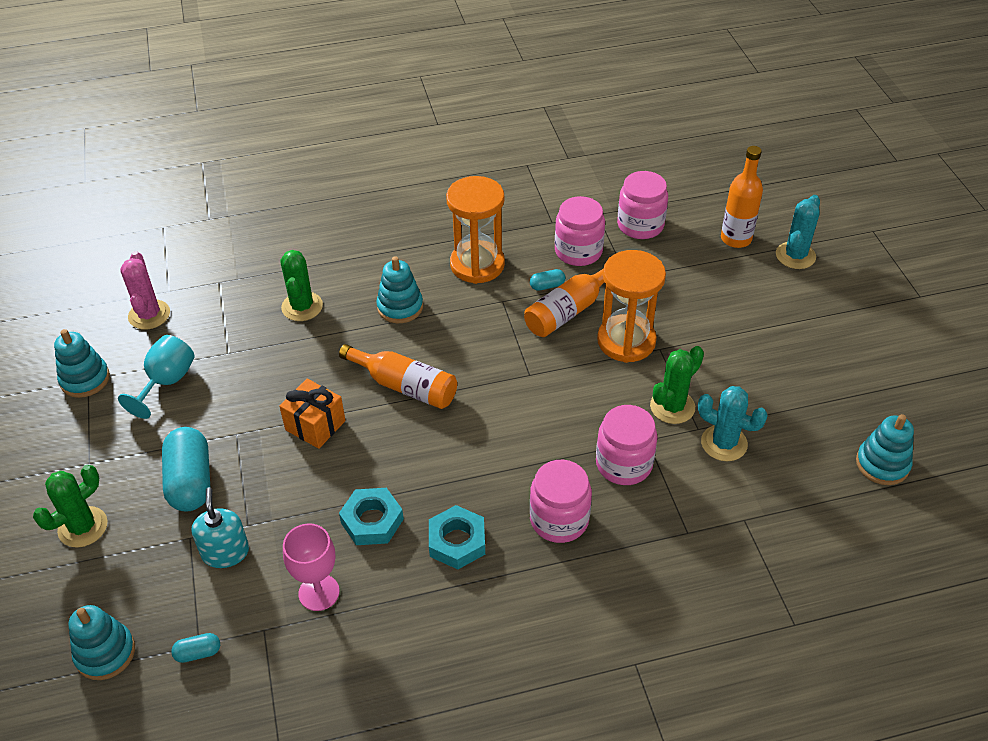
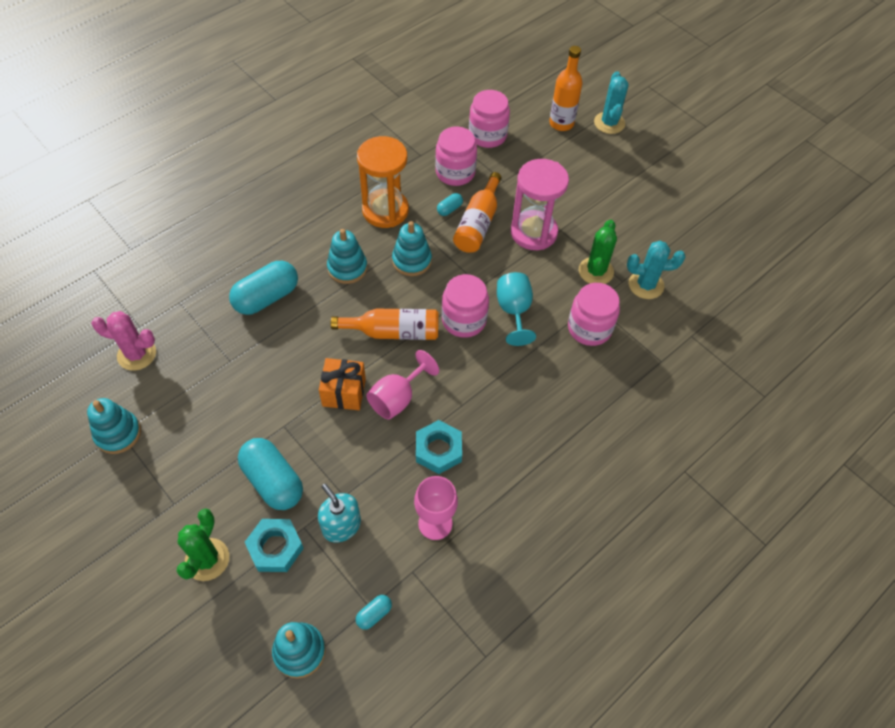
camera: 30 degrees left, 10 degrees up
(149, 315) = (137, 354): pink cactus -> pink cactus turned 45 degrees counterclockwise
(166, 382) = (194, 407): turquoise goblet -> turquoise goblet (514, 311)
(302, 307) = (266, 297): green cactus -> turquoise capsule
(365, 452) = (397, 398): none -> pink goblet
(457, 542) = (511, 438): turquoise nut -> turquoise nut (275, 547)
(559, 519) = (571, 389): pink jar -> pink jar (464, 320)
(626, 341) = (533, 232): orange hourglass -> pink hourglass
(882, 464) = (752, 259): turquoise stacking toy -> turquoise stacking toy (412, 261)

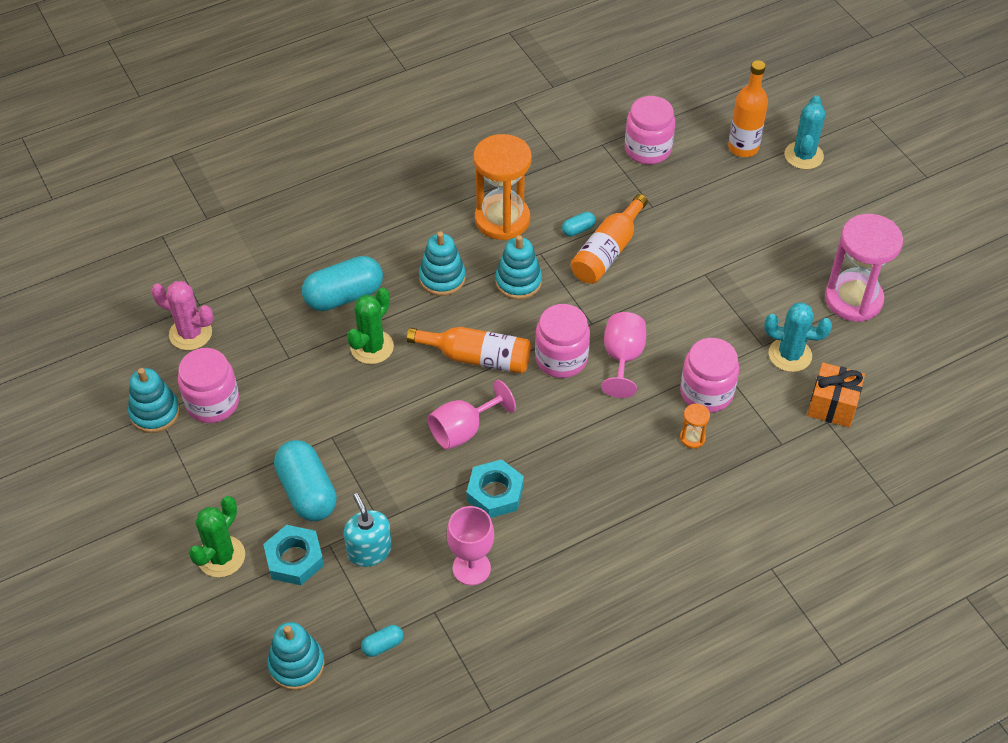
camera: 15 degrees right, 5 degrees down
(344, 392) = (405, 413): orange gift -> orange gift (832, 405)
(455, 172) = (596, 188): pink jar -> pink jar (212, 402)
(514, 311) = (622, 358): turquoise goblet -> pink goblet
(533, 232) = (671, 272): pink hourglass -> pink hourglass (853, 299)
(589, 369) = (692, 438): none -> orange hourglass
(596, 271) = (733, 329): green cactus -> green cactus (372, 347)

